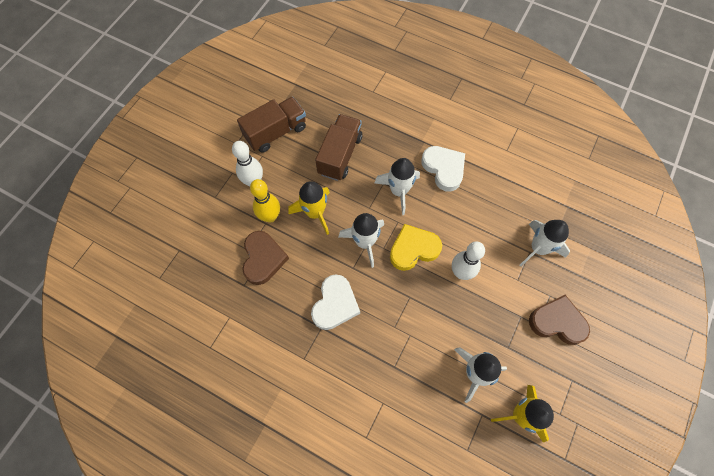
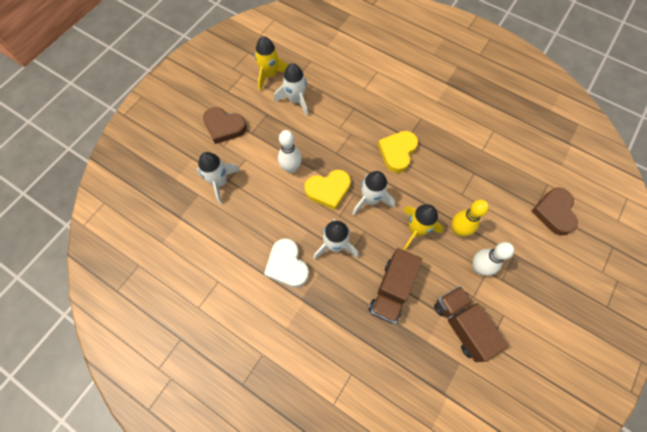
camera: 175 degrees left, 0 degrees up
(263, 259) = (460, 192): brown heart -> brown heart (554, 212)
(276, 132) = (462, 325): brown truck -> brown truck turned 90 degrees clockwise
(335, 304) = (397, 152): white heart -> yellow heart

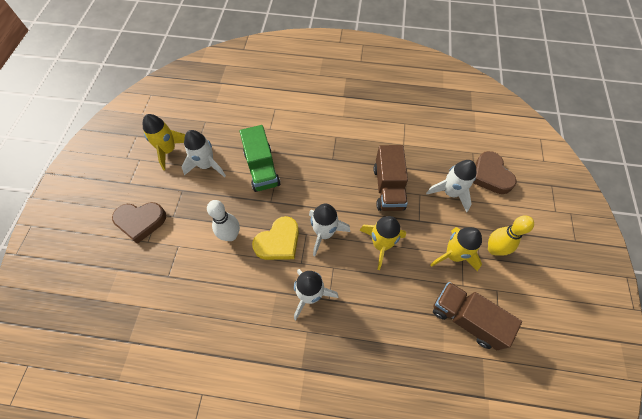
camera: 25 degrees left, 5 degrees down
(220, 182) = (159, 282): white rocket -> white rocket (450, 193)
(287, 265) = (270, 340): white heart -> none
(341, 121) = (262, 168): none -> green truck
(392, 290) = (386, 315): brown truck -> brown truck (388, 188)
(397, 152) = (329, 177): yellow heart -> none
(458, 230) = (418, 227): yellow bowling pin -> yellow bowling pin (493, 249)
(478, 267) = (453, 255): white bowling pin -> yellow rocket

